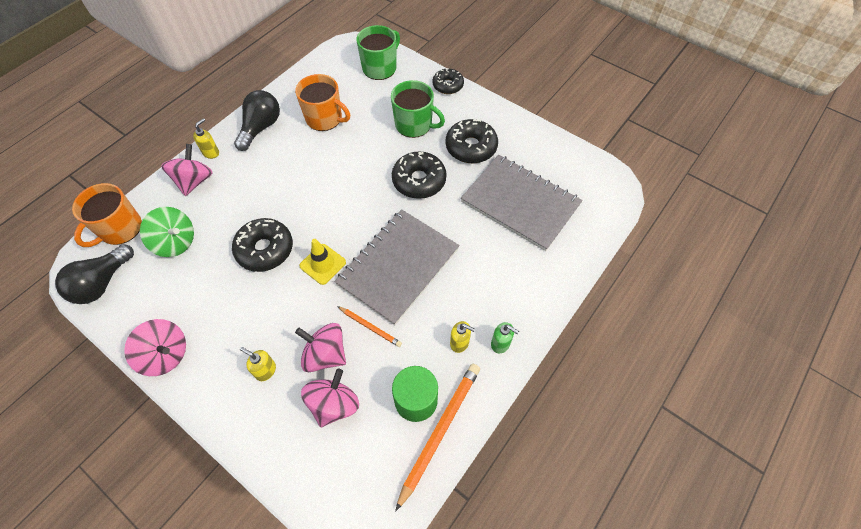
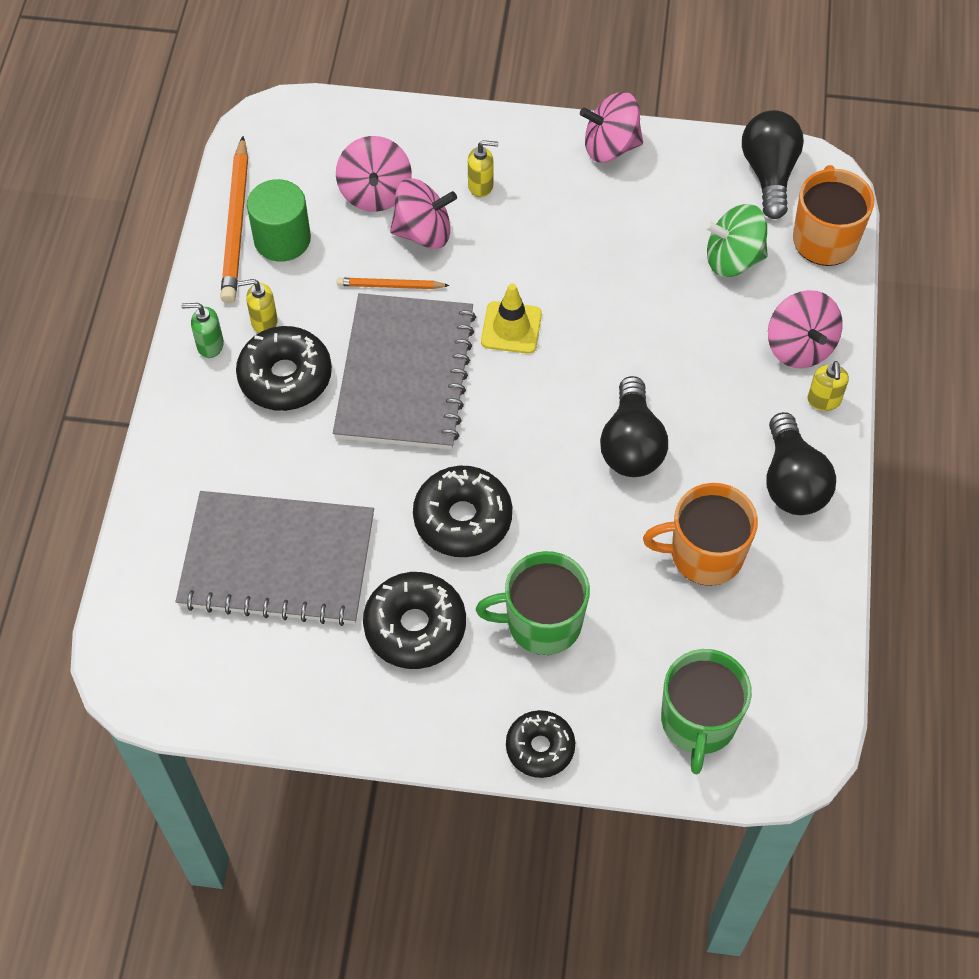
camera: 150 degrees right, 0 degrees up
(265, 249) = (605, 308): black donut -> black donut (285, 377)
(314, 175) = (631, 445): none -> black light bulb

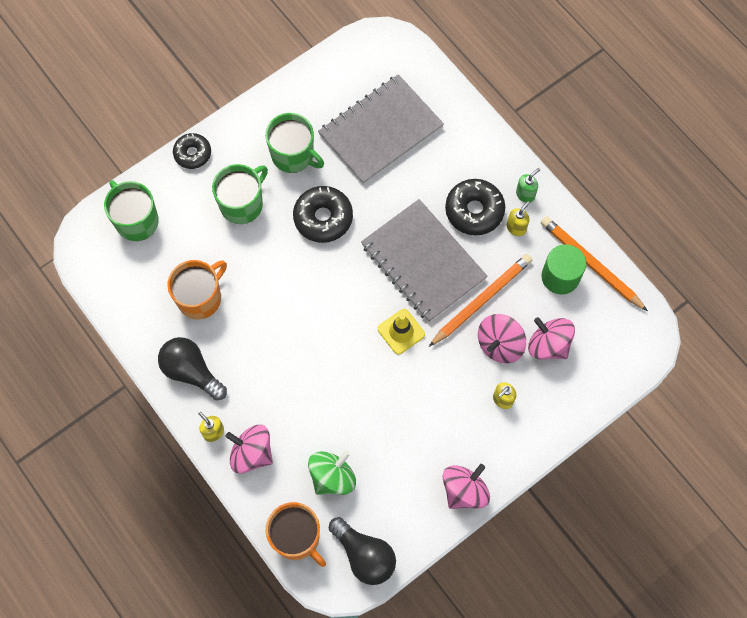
camera: 135 degrees right, 10 degrees up
(390, 286) = (481, 300): orange pencil -> orange pencil, size x1.87
(415, 627) = (293, 155): black donut -> green mug
(631, 445) = (284, 322): black light bulb -> none

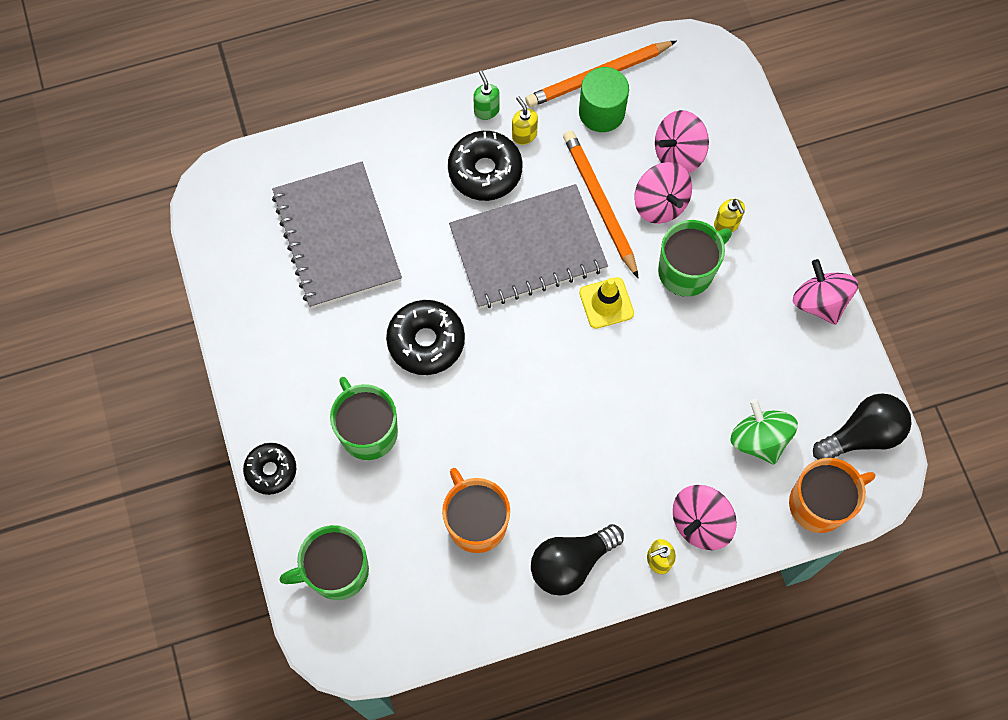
camera: 70 degrees left, 0 degrees up
(293, 155) = (326, 348): green mug -> green mug (687, 270)

